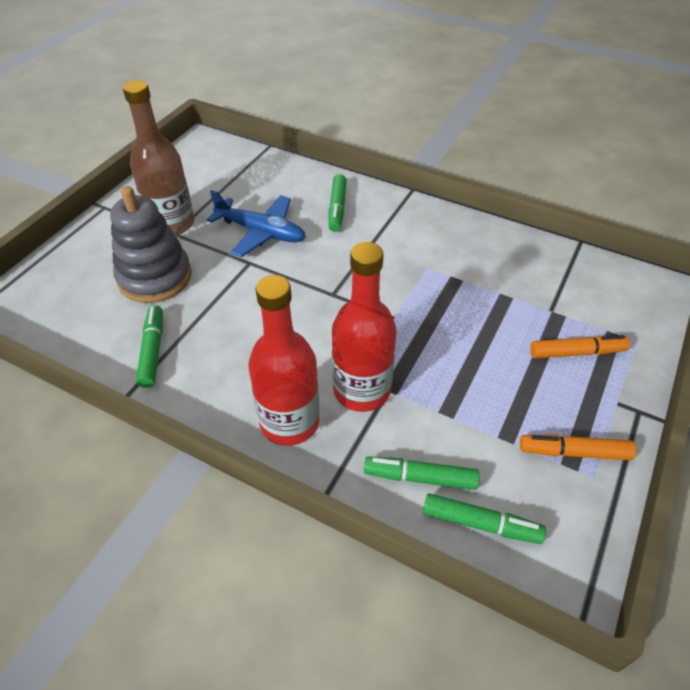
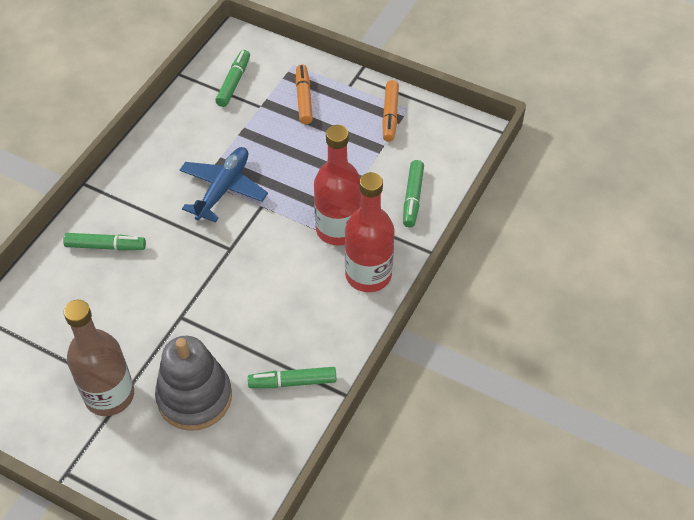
camera: 90 degrees left, 5 degrees up
(261, 232) = (135, 310): blue plane -> blue plane (223, 188)
(480, 524) = (444, 169): green marker -> green marker (234, 82)

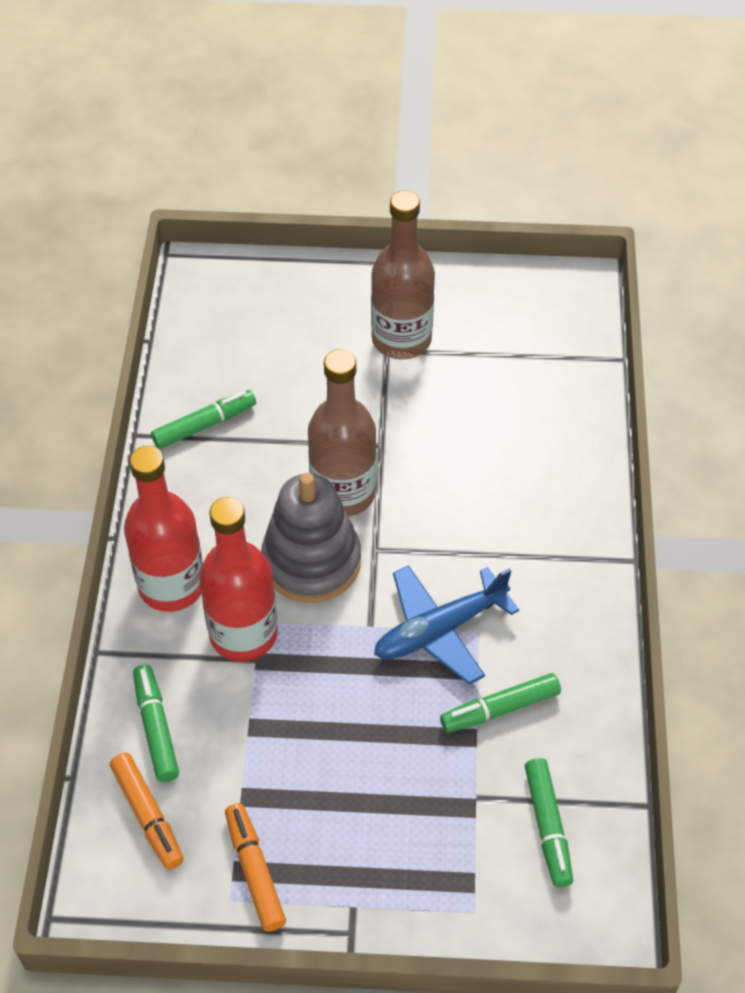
camera: 155 degrees right, 0 degrees up
(106, 246) = (535, 490): green marker -> green marker (499, 709)
(194, 397) = (307, 371): grey stacking toy -> grey stacking toy (311, 561)
(223, 188) = (439, 630): blue plane -> blue plane turned 60 degrees clockwise
(227, 292) = (343, 493): none -> brown bottle
(304, 98) = (414, 844): orange marker -> orange marker (148, 815)

